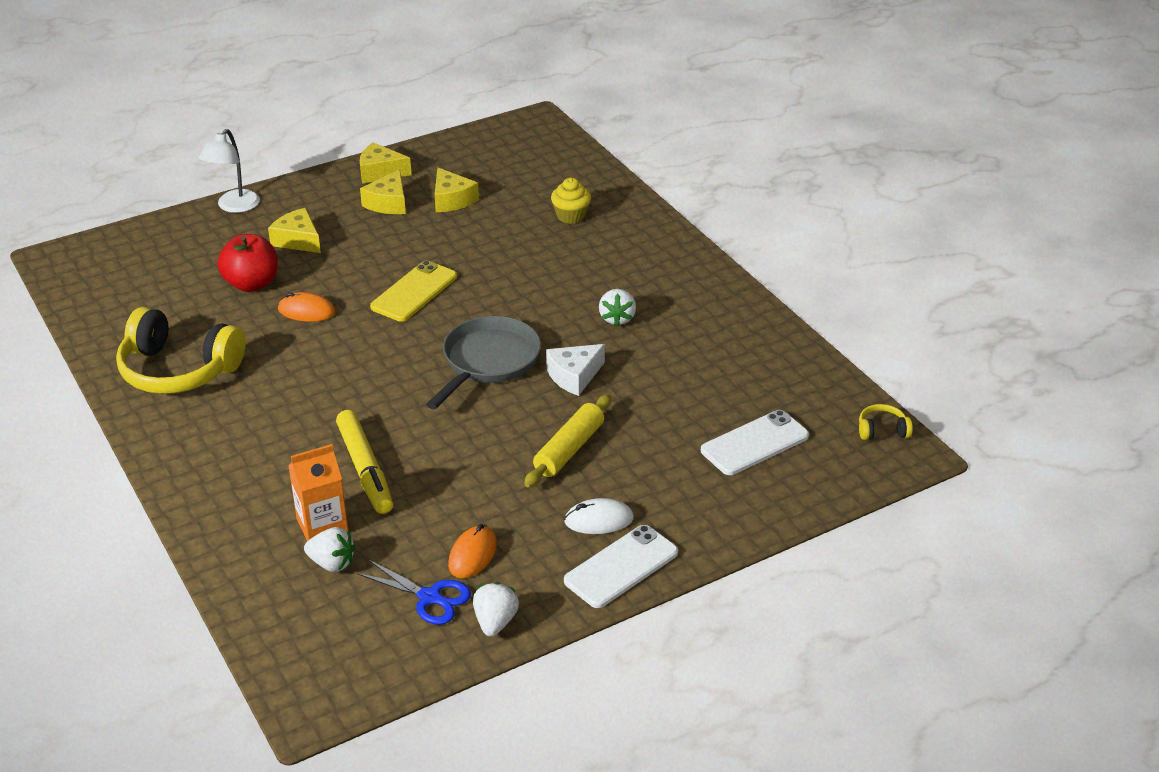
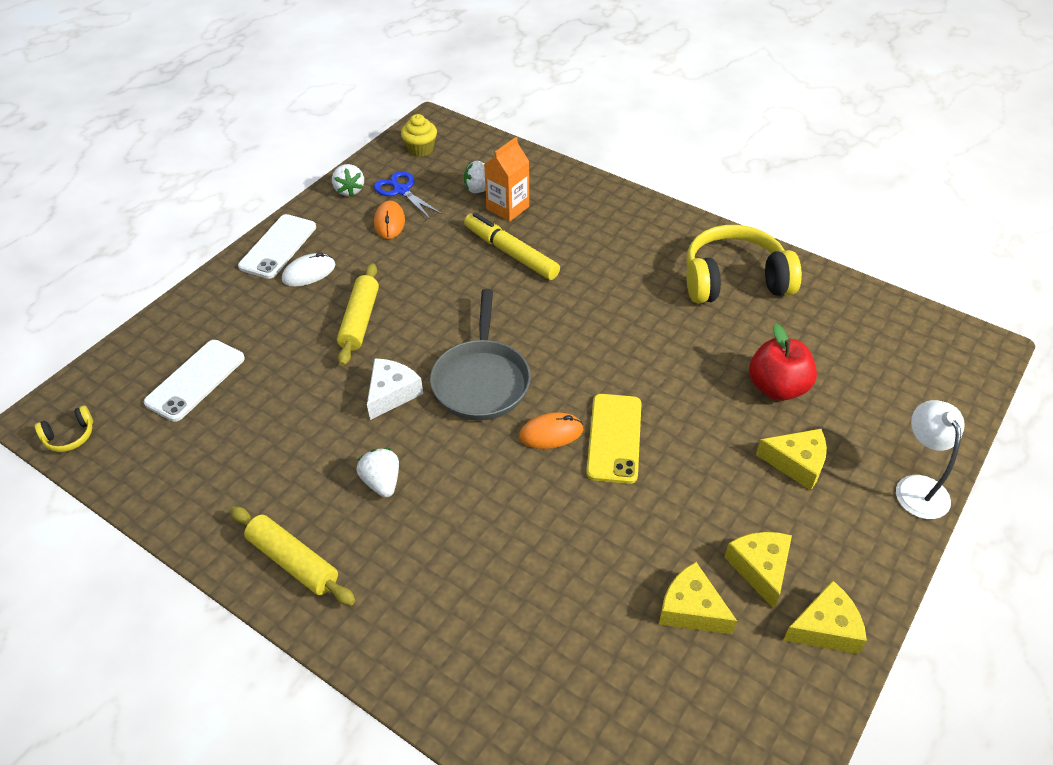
camera: 155 degrees right, 10 degrees up
(306, 311) = (694, 375): orange mouse -> orange mouse (551, 433)
(430, 597) = (401, 190): blue scissors -> blue scissors turned 45 degrees clockwise
(571, 216) = (522, 642): yellow cupcake -> yellow cupcake (420, 149)
(706, 293) = (293, 562): none -> yellow rolling pin

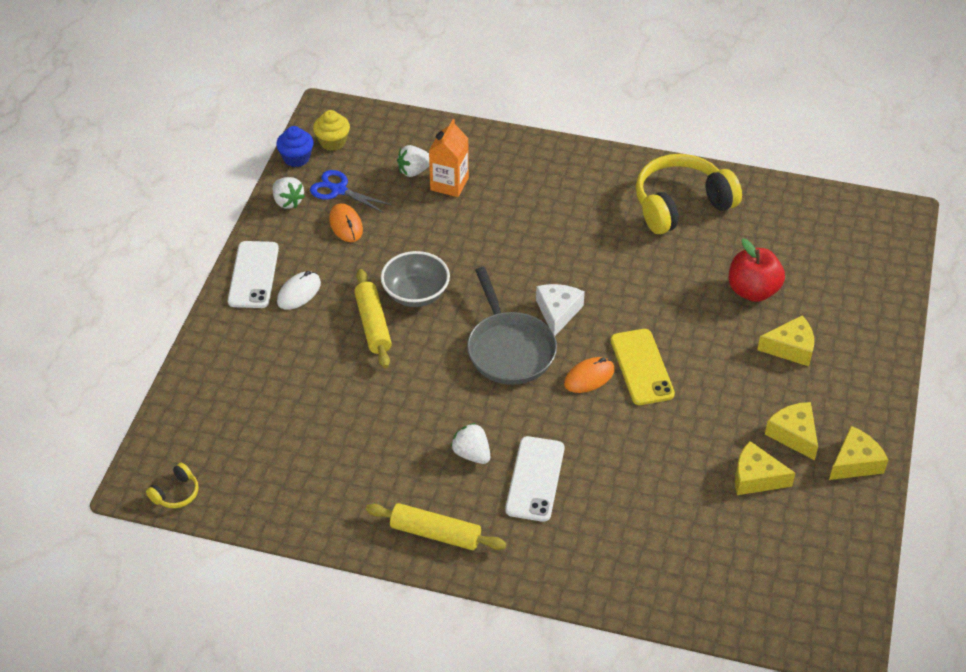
camera: 20 degrees left, 0 degrees up
(195, 380) = (257, 416): white phone -> white phone (535, 479)
(380, 155) = (296, 158): none -> blue cupcake
(392, 393) = (438, 380): white cheese -> white cheese (558, 312)
(418, 301) = (416, 294): none -> grey bowl
(511, 253) = (475, 227): yellow marker -> none
(918, 487) = (886, 341): white lamp -> none

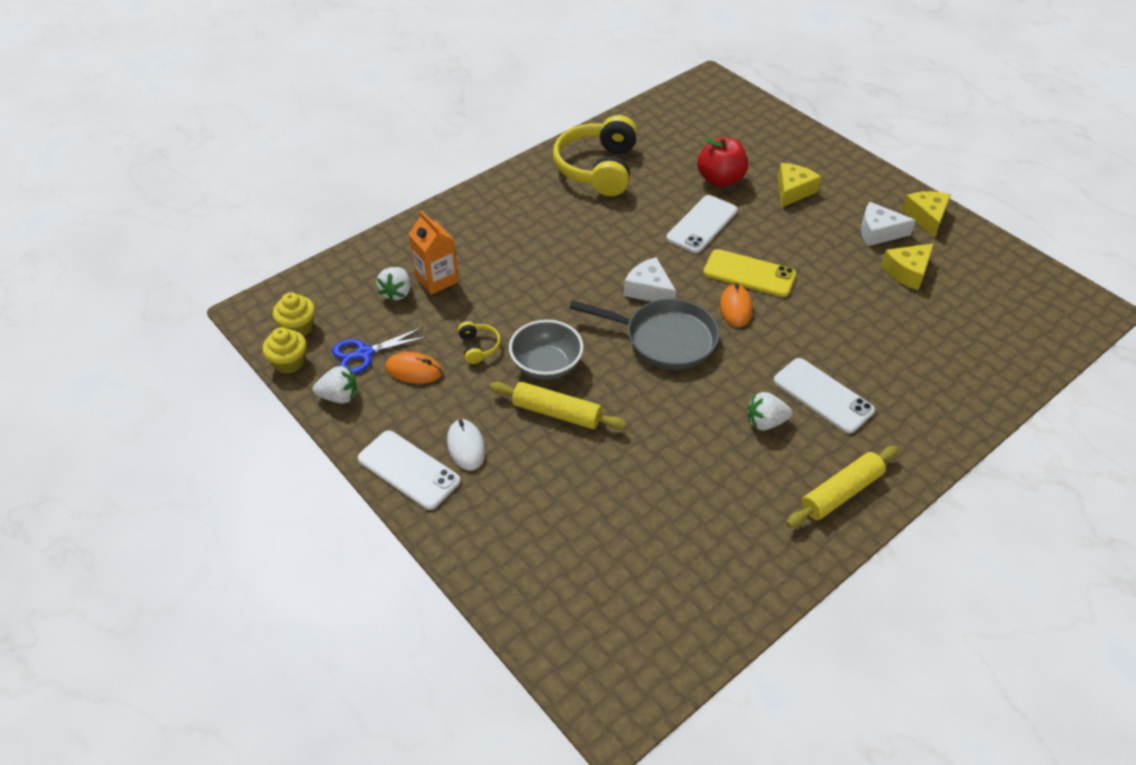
camera: 55 degrees left, 0 degrees up
(176, 493) = (649, 682): yellow headphones -> yellow headphones (478, 347)
(296, 158) = (289, 362): blue cupcake -> yellow cupcake
(676, 307) = (702, 224): none -> white phone
(794, 434) = (878, 232): yellow cheese -> white cheese

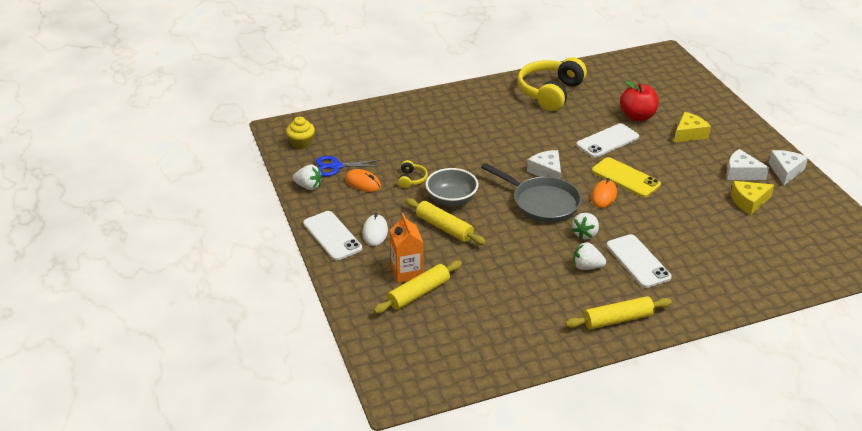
camera: 20 degrees right, 10 degrees down
(289, 362) = (286, 161): yellow cupcake -> none
(396, 293) = (373, 137): white strawberry -> white strawberry (585, 234)
(437, 279) = (403, 135): orange carton -> orange carton (407, 272)
(570, 530) = (419, 293): none -> yellow rolling pin
(926, 217) = (785, 171): yellow cheese -> white cheese

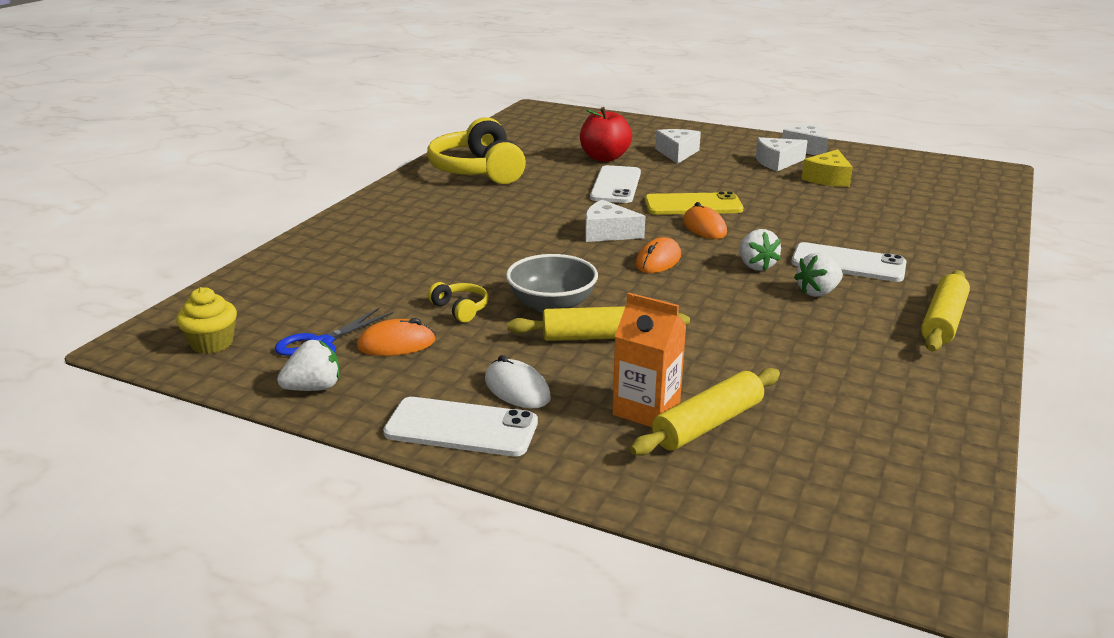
camera: 45 degrees left, 10 degrees down
(419, 293) = (708, 424): yellow rolling pin -> yellow rolling pin turned 45 degrees clockwise
(542, 203) = (658, 260): grey pan -> orange mouse
(689, 134) = (677, 153): yellow cheese -> white cheese

